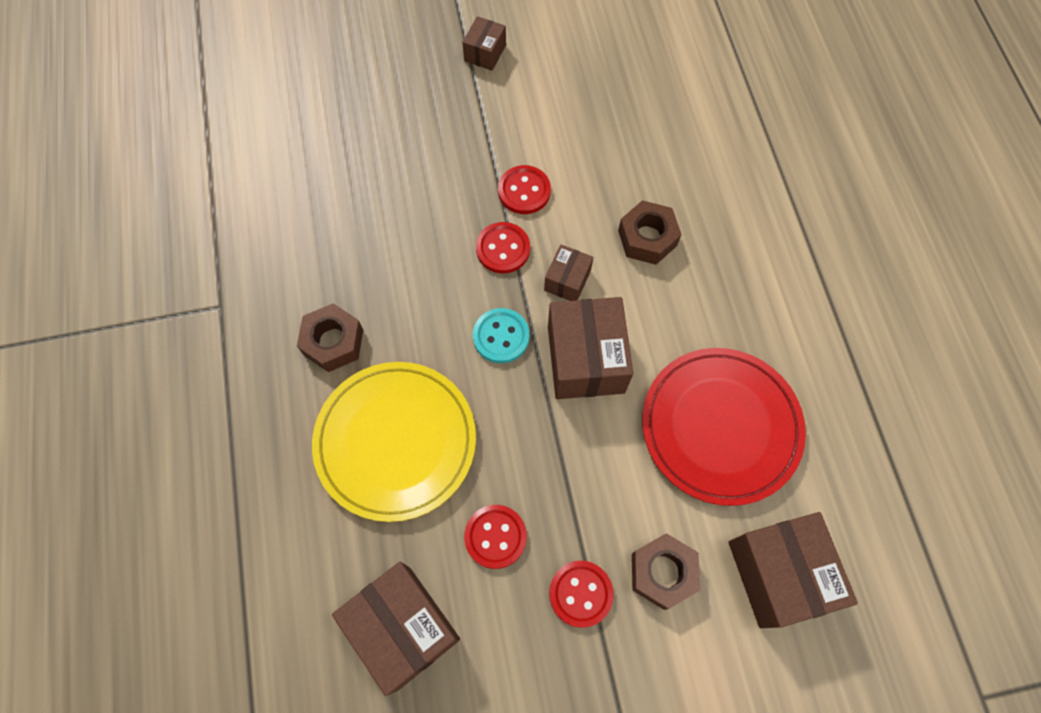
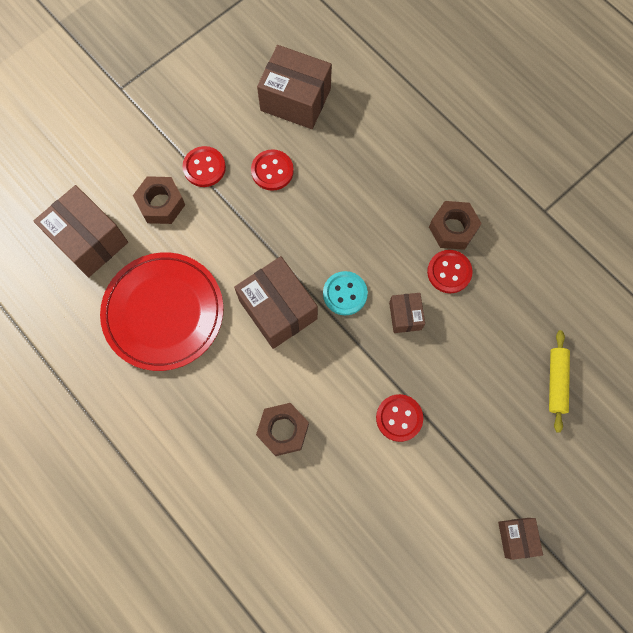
camera: 150 degrees right, 5 degrees up
(351, 145) = (556, 382): none -> yellow rolling pin
(396, 441) = (368, 191): yellow plate -> none
(503, 249) = (384, 360): red button -> red button (449, 272)
(567, 280) = (323, 361): brown box -> brown box (405, 316)

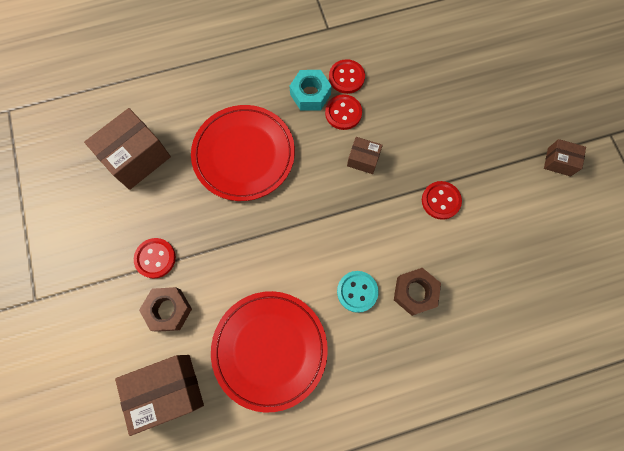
camera: 65 degrees left, 0 degrees up
(272, 171) = (190, 204): red button -> red button (346, 77)
(278, 309) = (313, 252): brown box -> none
(345, 294) = (324, 195): turquoise button -> turquoise button (357, 291)
(349, 195) = (244, 154): none -> red plate
(453, 229) = (310, 94): brown nut -> turquoise nut
(556, 382) = (458, 83): yellow rolling pin -> none

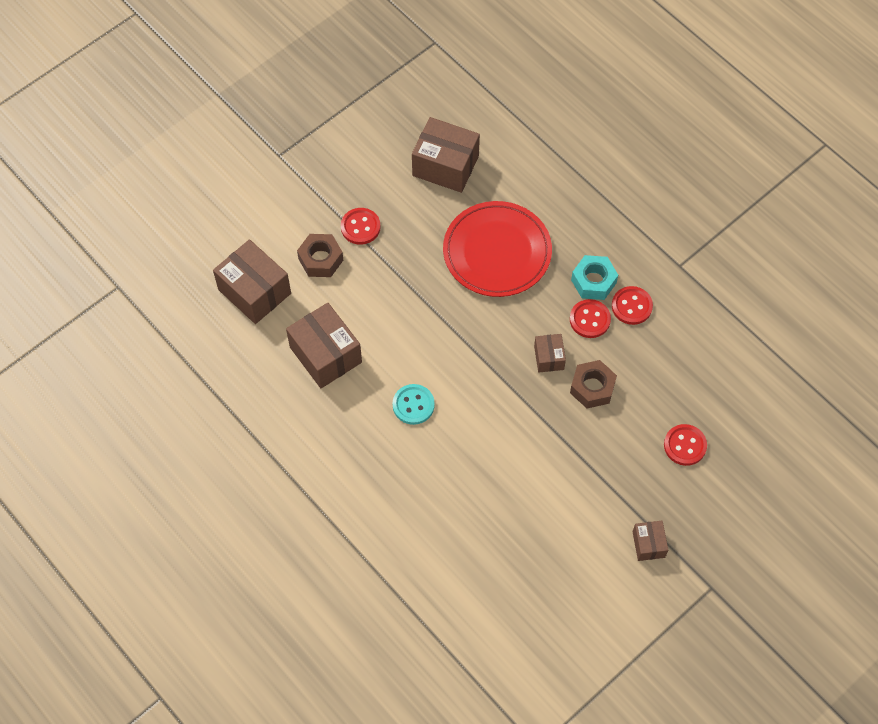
camera: 65 degrees right, 10 degrees down
(270, 349) = (325, 355): red plate -> brown box
(415, 292) = (437, 455): brown nut -> brown nut (592, 388)
(440, 201) = (543, 445): red button -> red button (685, 445)

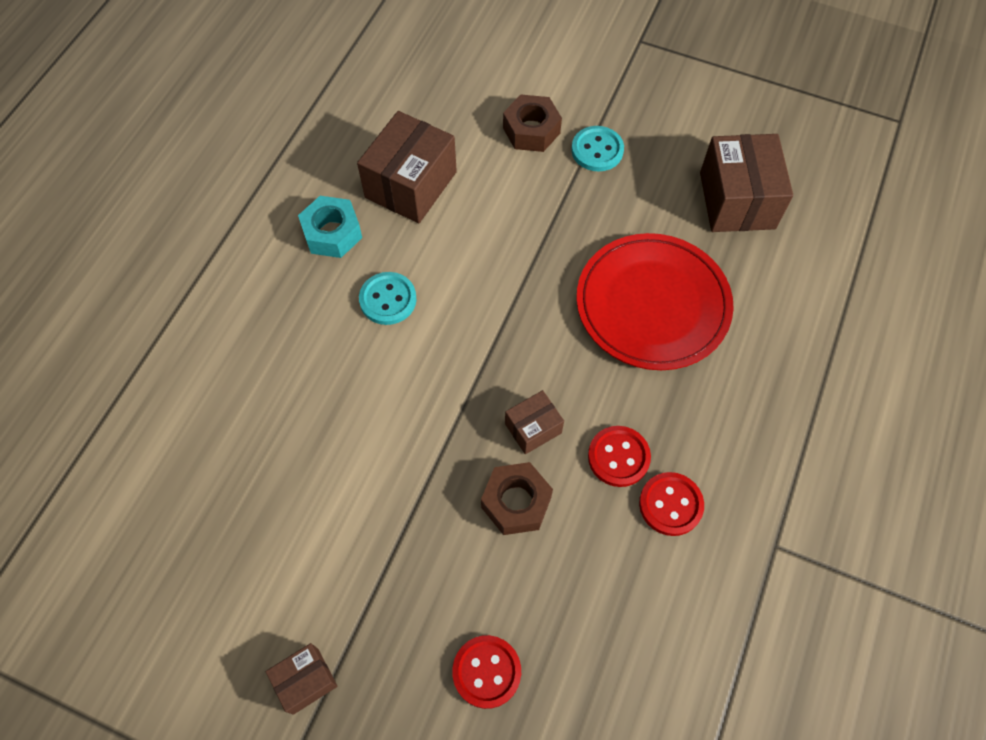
camera: 65 degrees right, 0 degrees up
(254, 291) = (455, 88): brown box -> none
(360, 227) = (597, 150): red button -> turquoise button
(593, 281) = (679, 438): turquoise nut -> turquoise nut (332, 233)

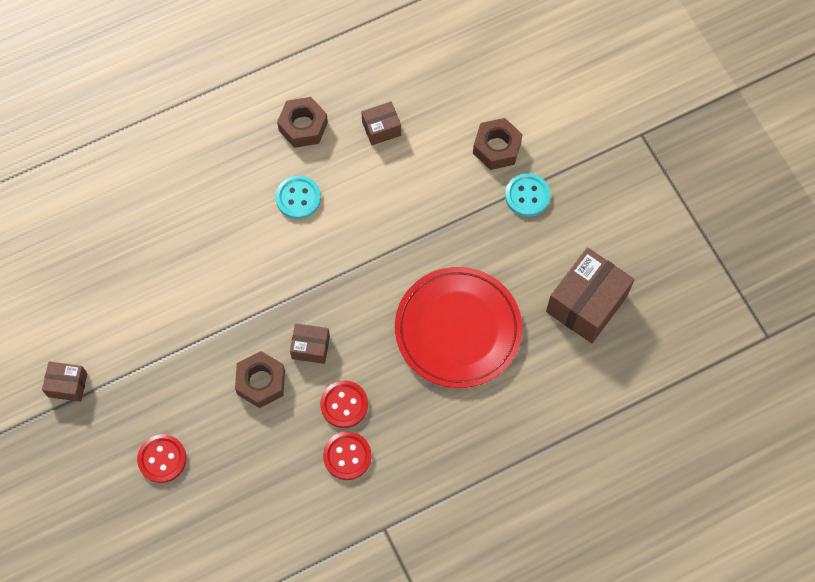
camera: 40 degrees right, 5 degrees up
(332, 233) = (303, 126): turquoise nut -> brown nut
(411, 185) = (381, 129): brown box -> brown box, size x0.52

